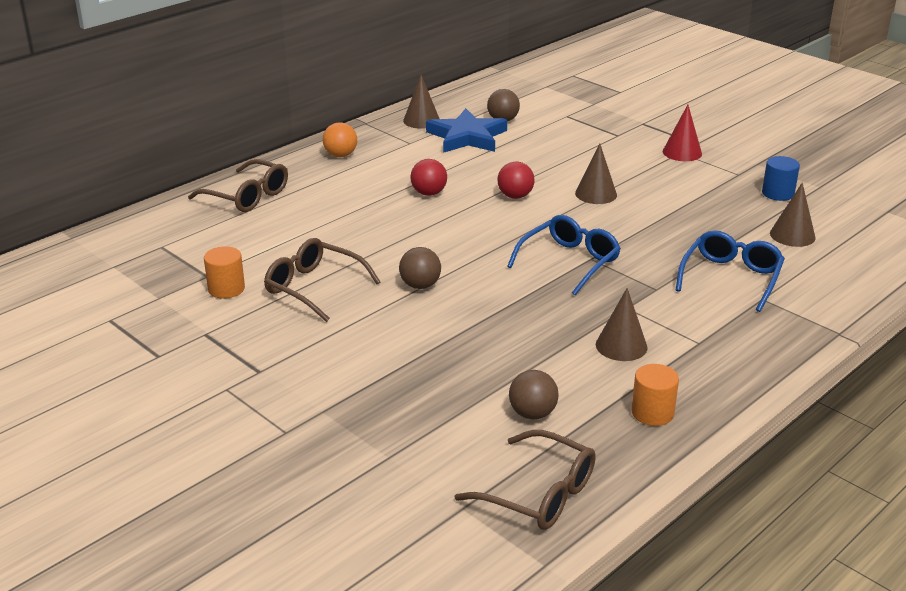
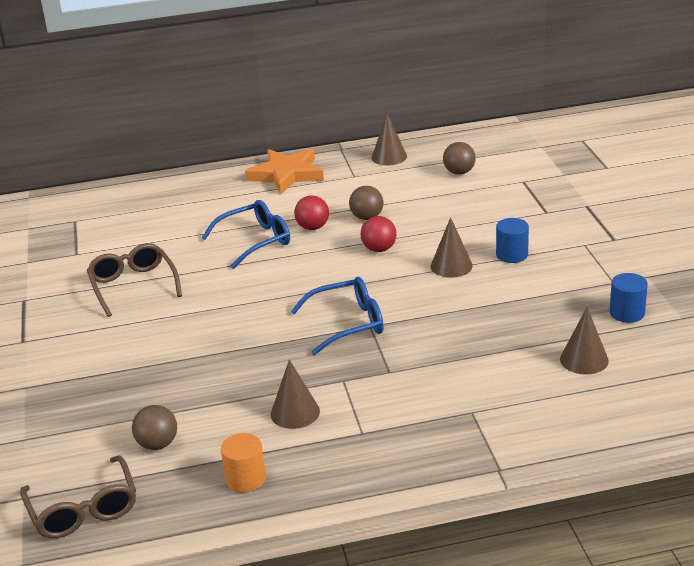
camera: 35 degrees right, 0 degrees up
(226, 289) = (76, 268): orange cylinder -> none
(247, 196) = (177, 194): brown glasses -> none
(340, 155) = (286, 174): orange ball -> orange star
(420, 285) = (208, 308): brown ball -> brown ball (367, 217)
(467, 137) = (408, 182): blue star -> none
(634, 173) = (512, 255): none -> blue cylinder
(682, 152) = (586, 245): red cone -> none
(731, 278) = (469, 383): blue glasses -> blue glasses (255, 241)

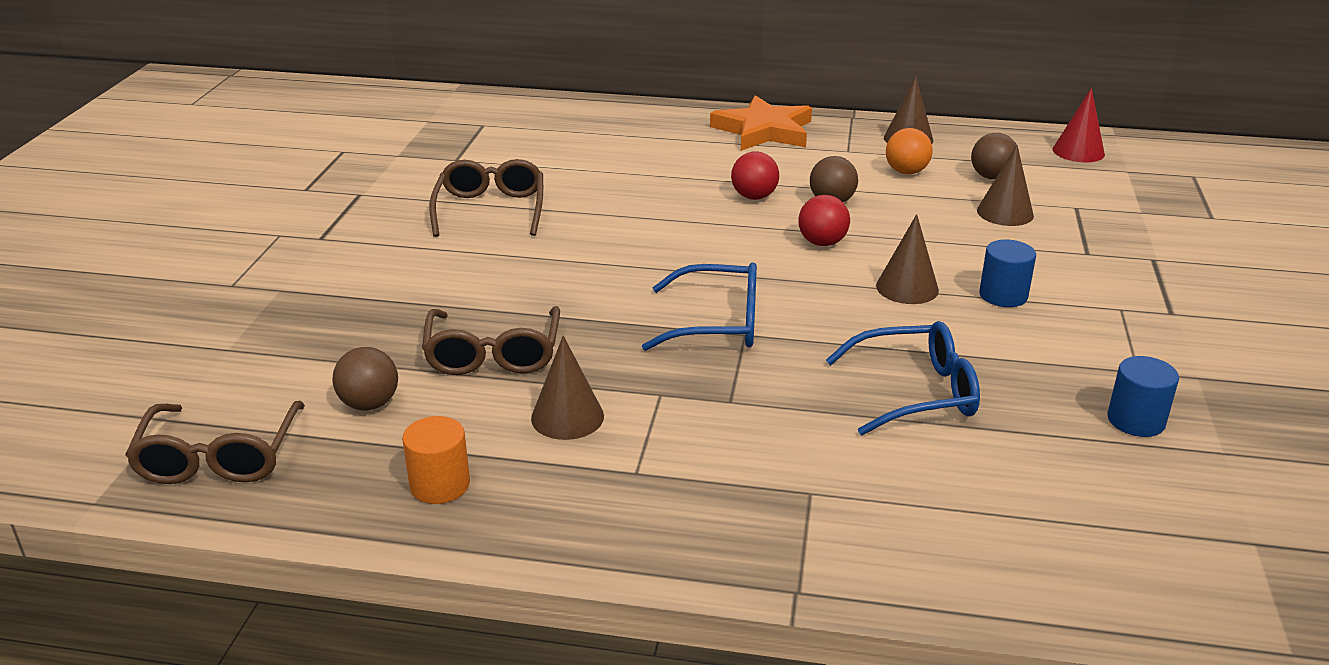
camera: 20 degrees right, 0 degrees up
(215, 387) = (493, 354): none -> brown glasses
(255, 241) = (672, 195): blue glasses -> blue glasses (915, 392)
(402, 182) = (906, 172): none -> orange ball
(503, 139) = (1078, 151): none -> red cone
(584, 359) = (1028, 468): brown cone -> brown cone (1005, 213)

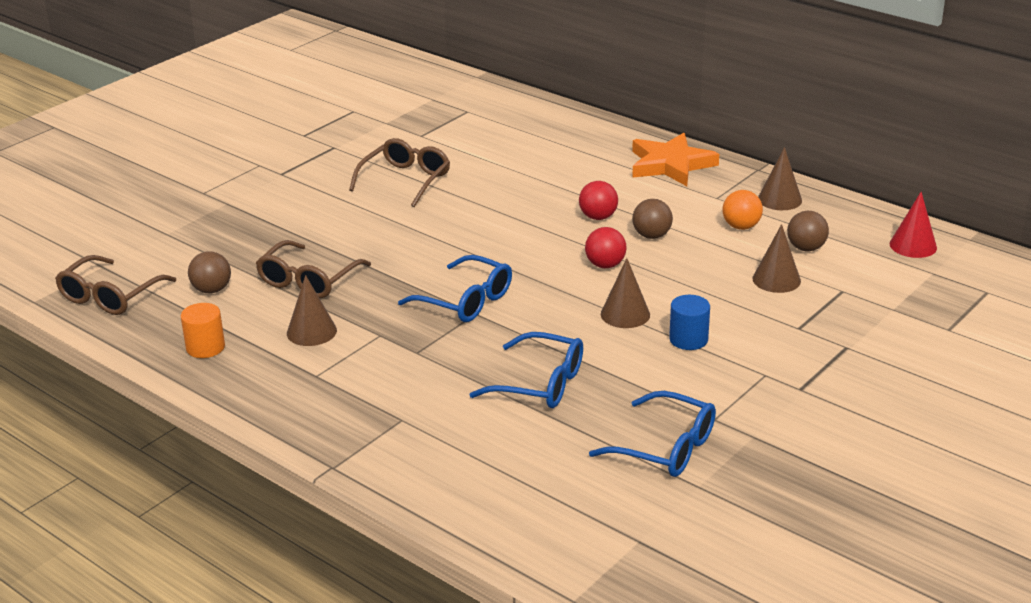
camera: 30 degrees right, 0 degrees up
(1136, 420) = (666, 448): blue cylinder -> blue glasses

